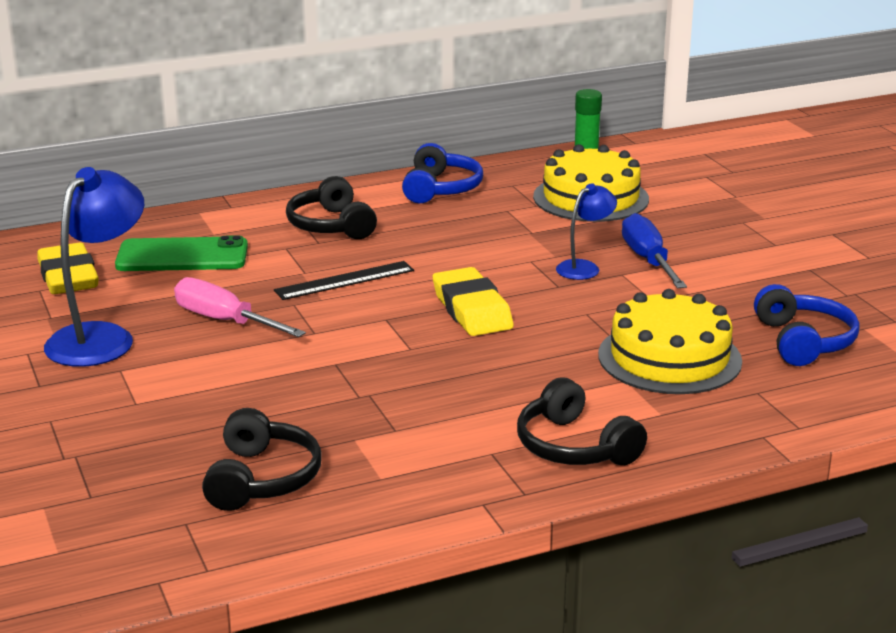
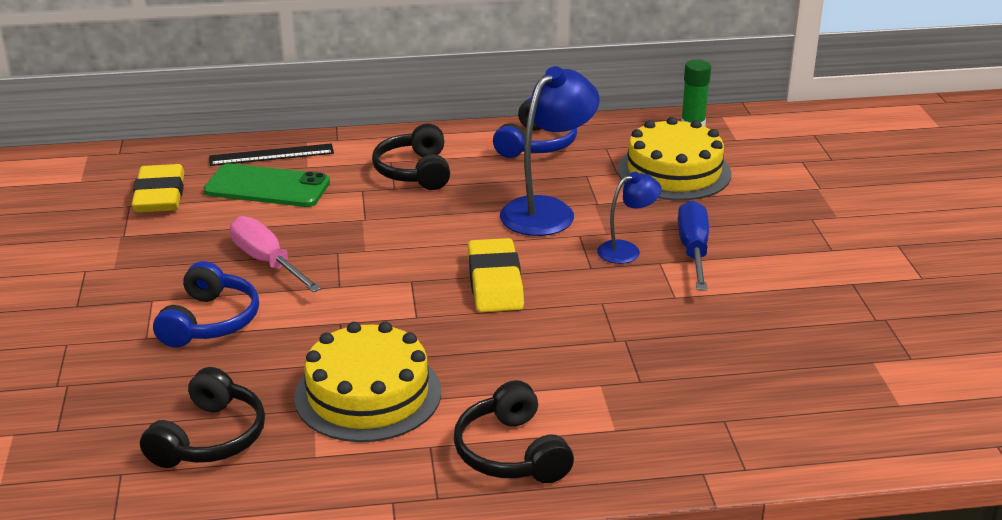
camera: 15 degrees right, 5 degrees up
(101, 337) = (153, 263): blue lamp -> blue lamp (547, 210)
(344, 280) = (395, 233): black ruler -> black ruler (271, 155)
(669, 358) = (656, 366): yellow cake -> yellow cake (368, 394)
(803, 341) = (801, 368): blue headphones -> blue headphones (210, 321)

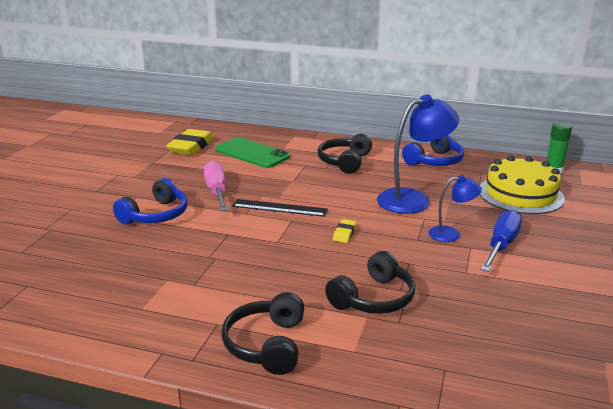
camera: 25 degrees right, 5 degrees down
(210, 438) = (93, 279): black headphones -> black headphones (373, 298)
(271, 155) = (269, 138): black ruler -> black ruler (279, 208)
(368, 394) = (207, 280): yellow cake -> none
(495, 282) = (344, 233): yellow eraser -> yellow eraser, size x0.47

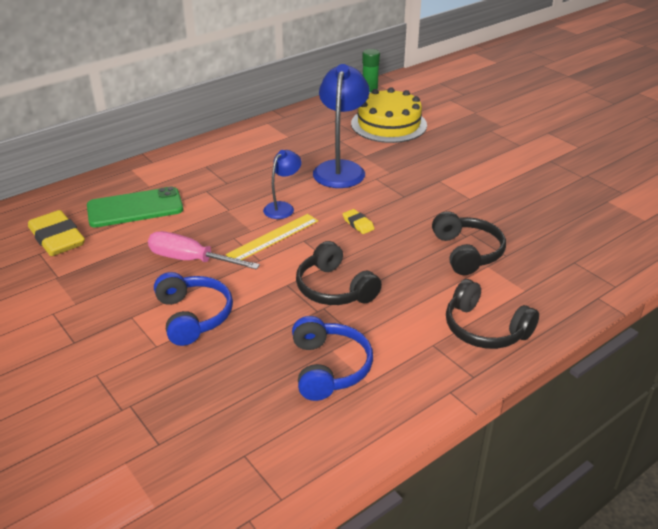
camera: 55 degrees left, 10 degrees up
(279, 208) = (273, 237): black ruler -> yellow ruler
(345, 162) = (229, 168): black headphones -> black headphones (334, 288)
(434, 161) = (289, 129): blue headphones -> blue headphones (329, 368)
(451, 234) = (413, 179): blue lamp -> blue lamp (283, 207)
(501, 245) = (449, 167): blue screwdriver -> none

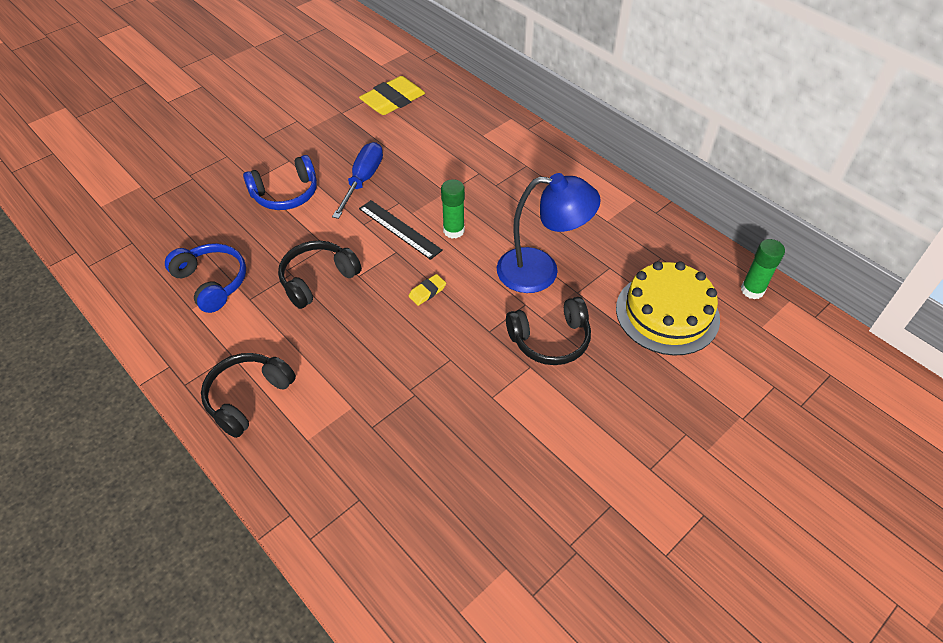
camera: 85 degrees right, 15 degrees up
(135, 208) = (443, 133): green phone -> none
(190, 260) = (363, 180): pink screwdriver -> blue screwdriver
(273, 237) = (399, 229): yellow ruler -> black ruler
(283, 207) = (453, 230): blue lamp -> green glue stick
(329, 368) = (212, 282): blue headphones -> blue headphones turned 120 degrees counterclockwise
(467, 252) = (376, 388): black headphones -> black headphones (550, 339)

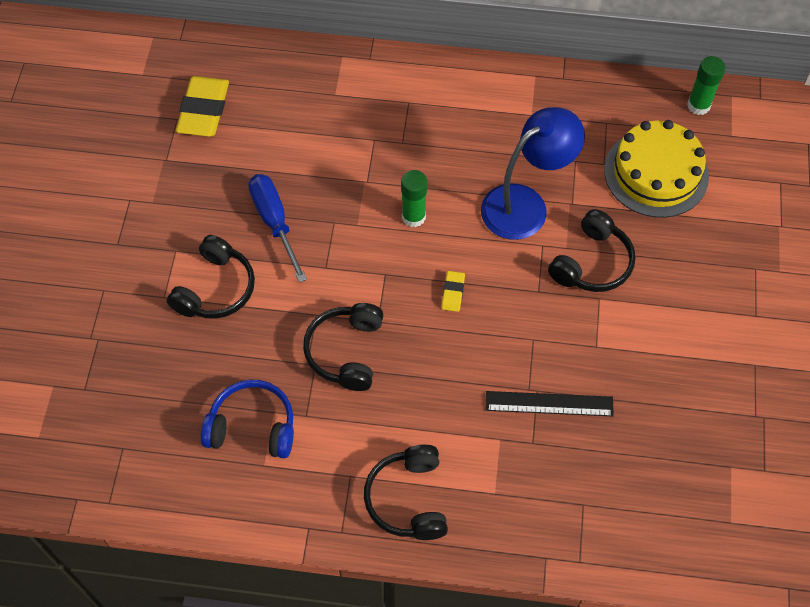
camera: 40 degrees left, 10 degrees up
(286, 194) = (215, 289): blue headphones -> black headphones
(399, 229) = (364, 249): black ruler -> black ruler (549, 404)

